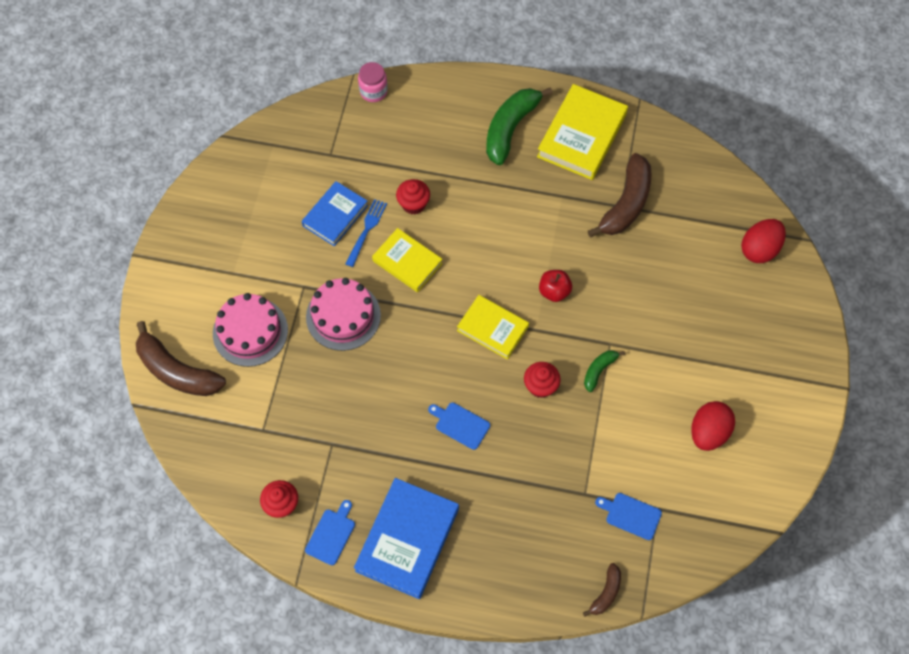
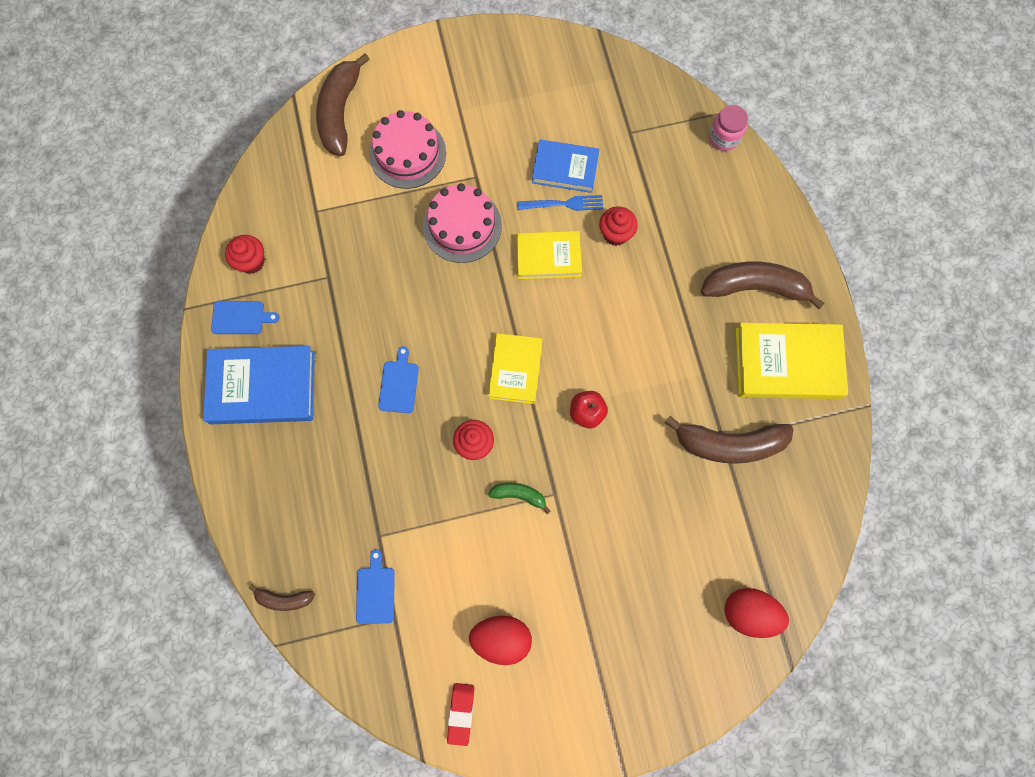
camera: 65 degrees right, 10 degrees up
(407, 262) = (548, 257): yellow book -> yellow book turned 75 degrees clockwise
(510, 128) = (755, 287): green banana -> brown banana
(755, 487) = (461, 713): none -> red eraser

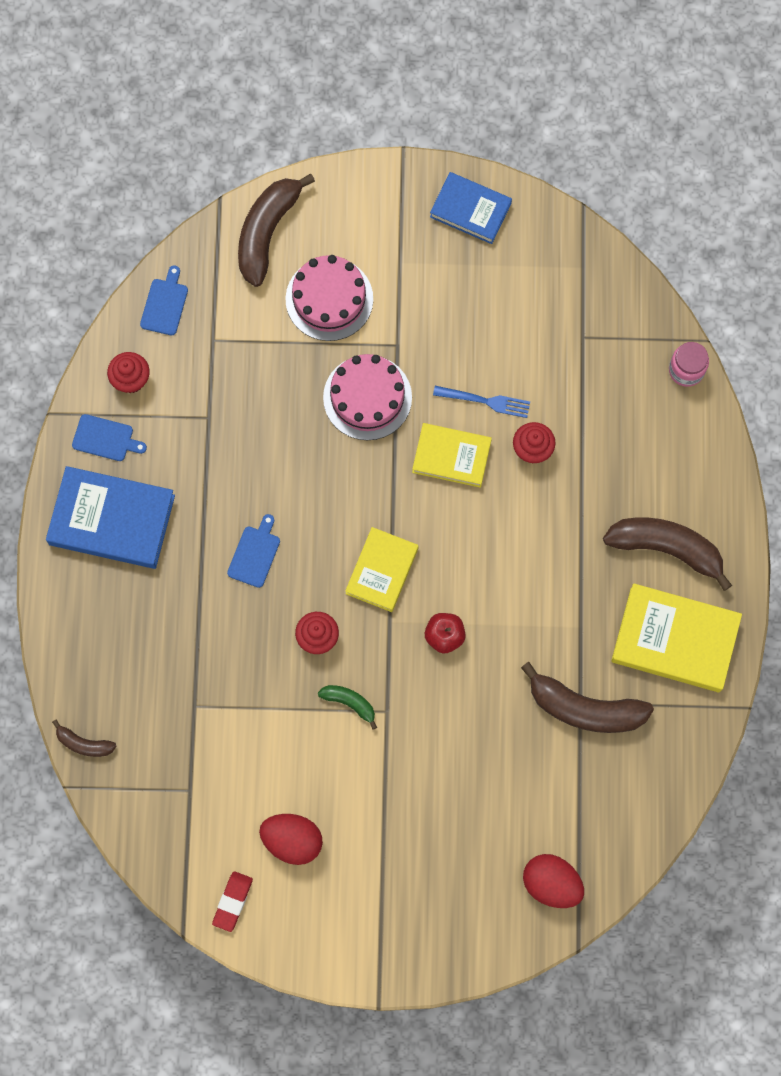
camera: 15 degrees right, 0 degrees up
(375, 592) = (177, 761): blue cutting board -> blue cutting board (165, 304)
(565, 169) = (498, 361): blue book -> blue book (470, 210)

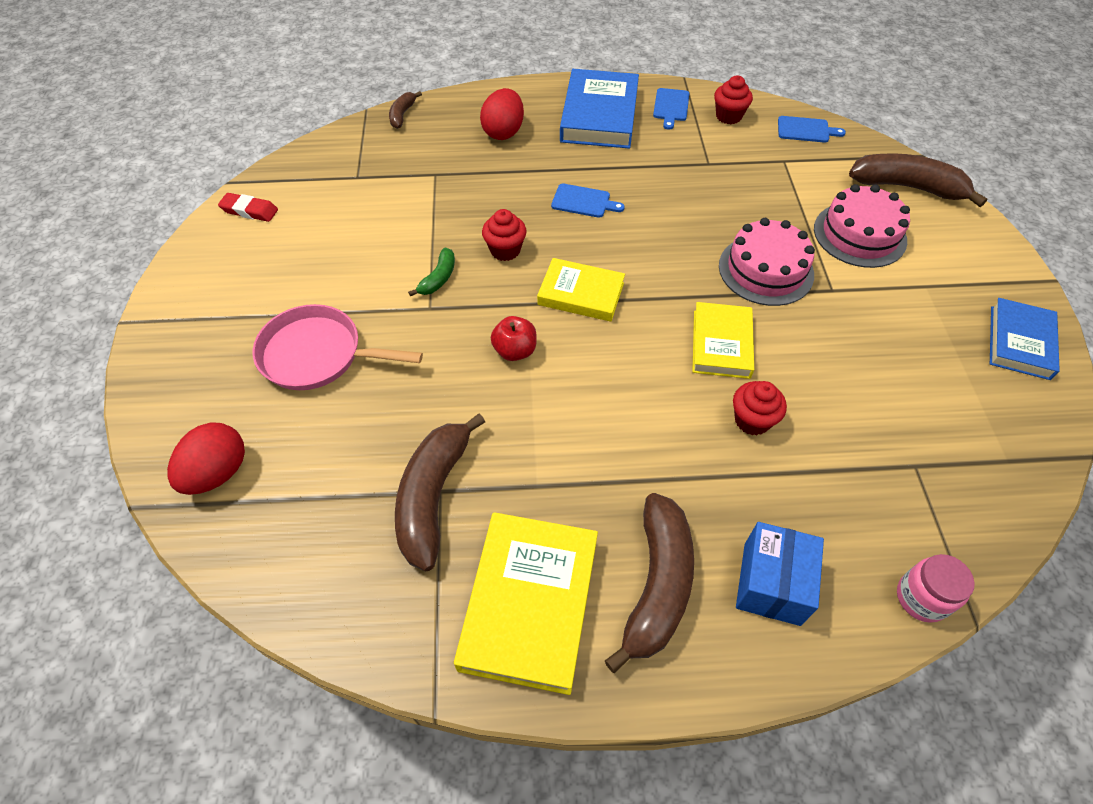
camera: 85 degrees right, 20 degrees down
(292, 840) = (301, 246): red egg -> red egg (503, 132)
(434, 812) = (317, 354): none -> pink pan
(485, 401) = (796, 370): blue fork -> none
(670, 468) = (771, 583): none -> blue box

